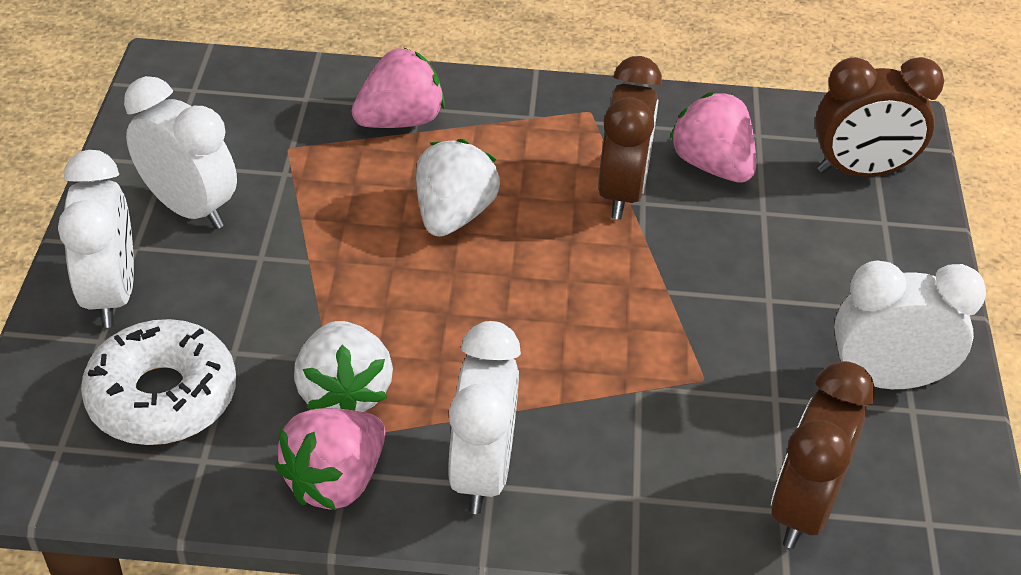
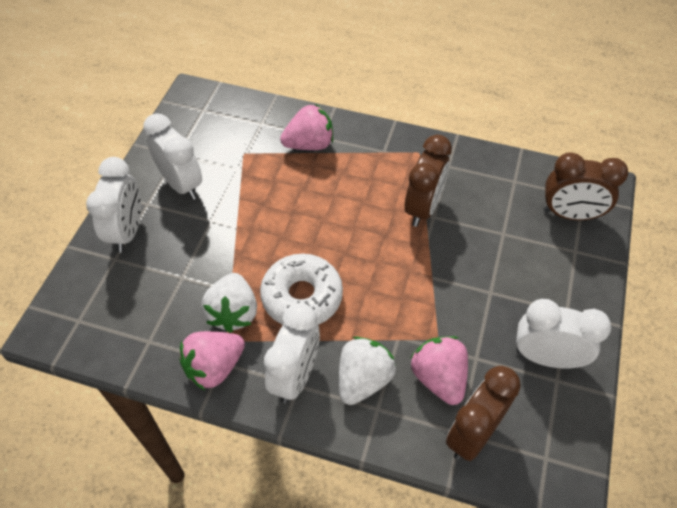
camera: 15 degrees right, 10 degrees up
(162, 397) = (137, 299): white donut -> white donut (302, 297)
(453, 215) = (323, 209): white strawberry -> white strawberry (363, 380)
(712, 166) = (481, 198): pink strawberry -> pink strawberry (439, 378)

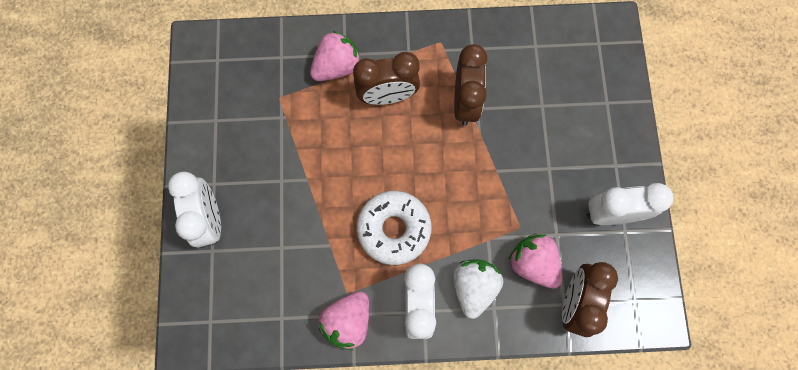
camera: 20 degrees left, 20 degrees up
(181, 184) = (236, 152): white clock -> none
(233, 313) = (342, 265): white strawberry -> none
(570, 214) = (593, 66): brown clock -> brown clock (387, 96)

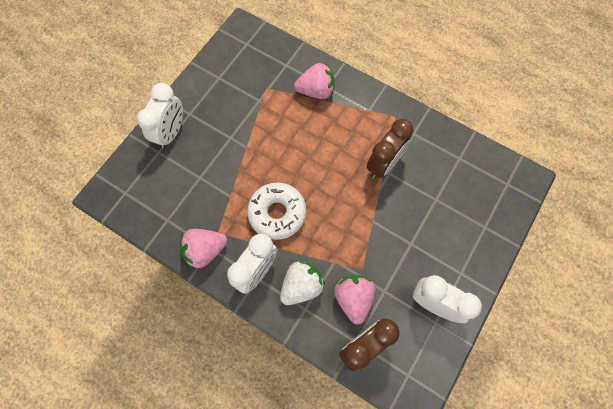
camera: 35 degrees right, 5 degrees down
(387, 96) = (335, 128): brown clock -> none

